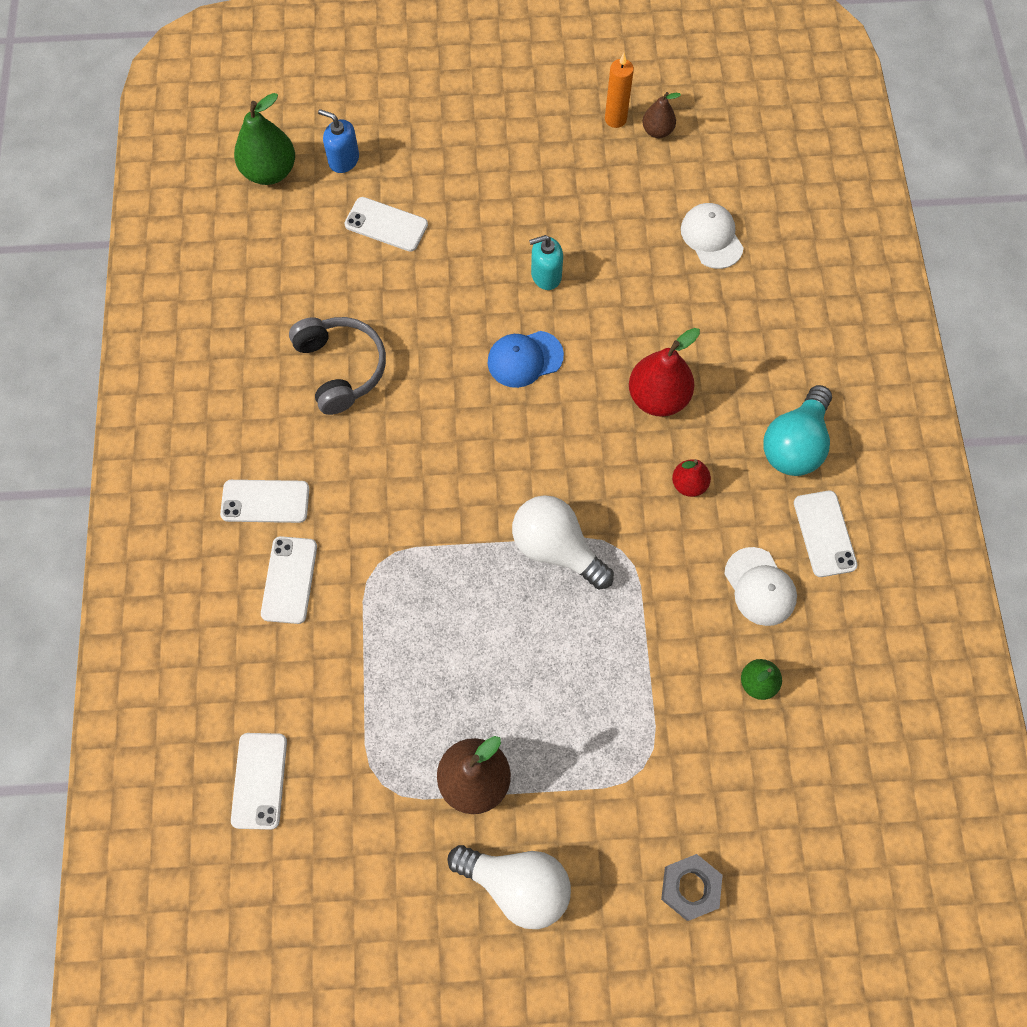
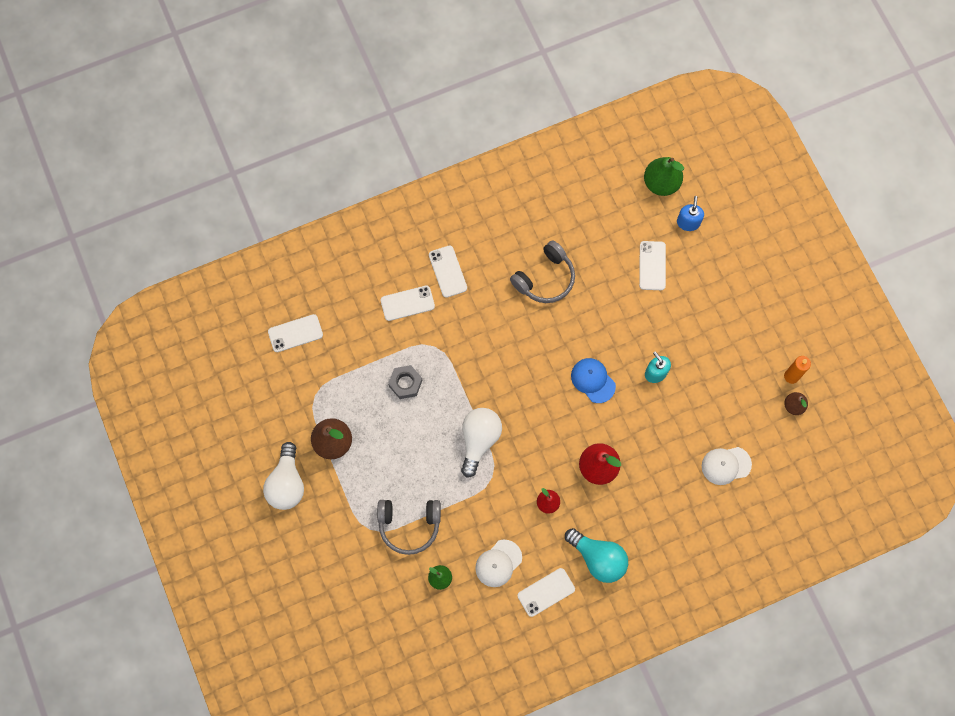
camera: 70 degrees right, 5 degrees up
(656, 702) = (409, 525): none -> grey headphones
(690, 887) = (315, 574): grey nut -> grey nut (405, 383)
(711, 237) = (726, 465): white cap -> white cap turned 150 degrees counterclockwise
(794, 444) = (598, 558): turquoise light bulb -> turquoise light bulb turned 150 degrees counterclockwise

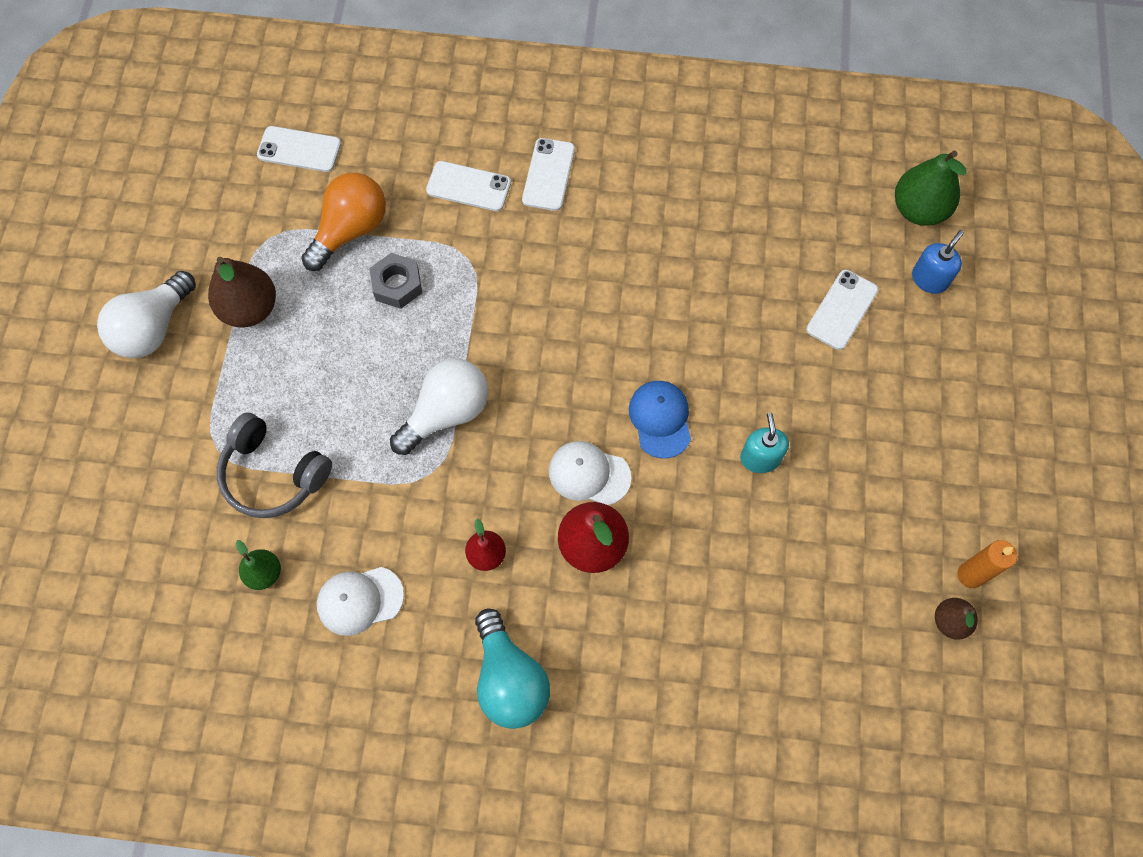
camera: 30 degrees right, 5 degrees down
(358, 365) = (350, 230): none -> orange light bulb
(545, 278) = (676, 250): grey headphones -> none
(546, 592) = (400, 684): white phone -> none
(726, 465) = (790, 651): white cap -> white cap (589, 474)

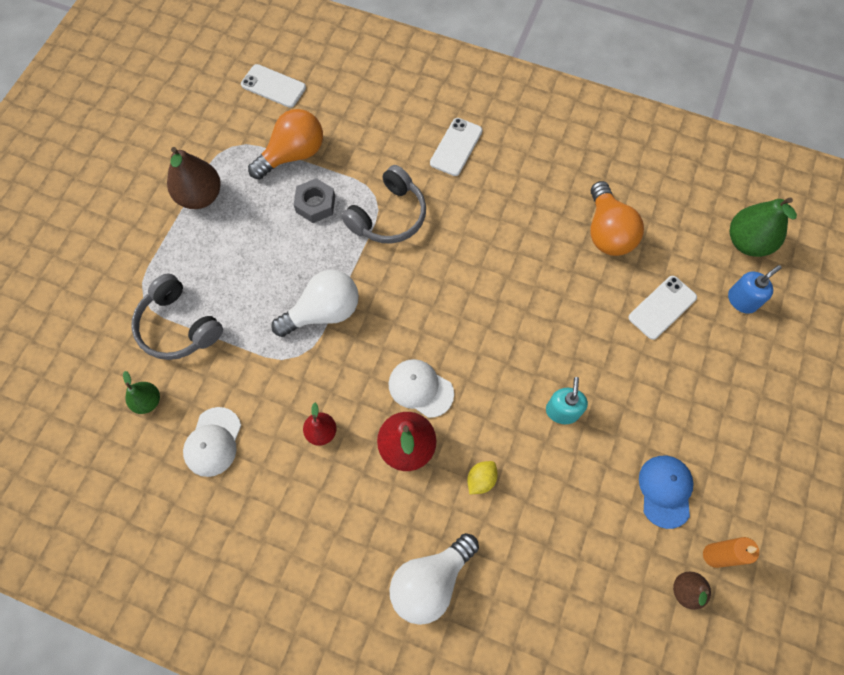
camera: 15 degrees right, 0 degrees up
(153, 328) = (125, 194): white light bulb -> white light bulb (430, 581)
(359, 600) = (213, 442): white cap -> white cap turned 75 degrees counterclockwise
(468, 186) = (392, 142): white phone -> none
(491, 278) = (388, 216): none -> grey headphones
(509, 679) = (310, 538): turquoise light bulb -> none
(660, 419) = (490, 359): blue cap -> blue cap (665, 491)
(689, 560) = (481, 479): none -> yellow lemon
(756, 236) = (607, 232): none -> orange light bulb

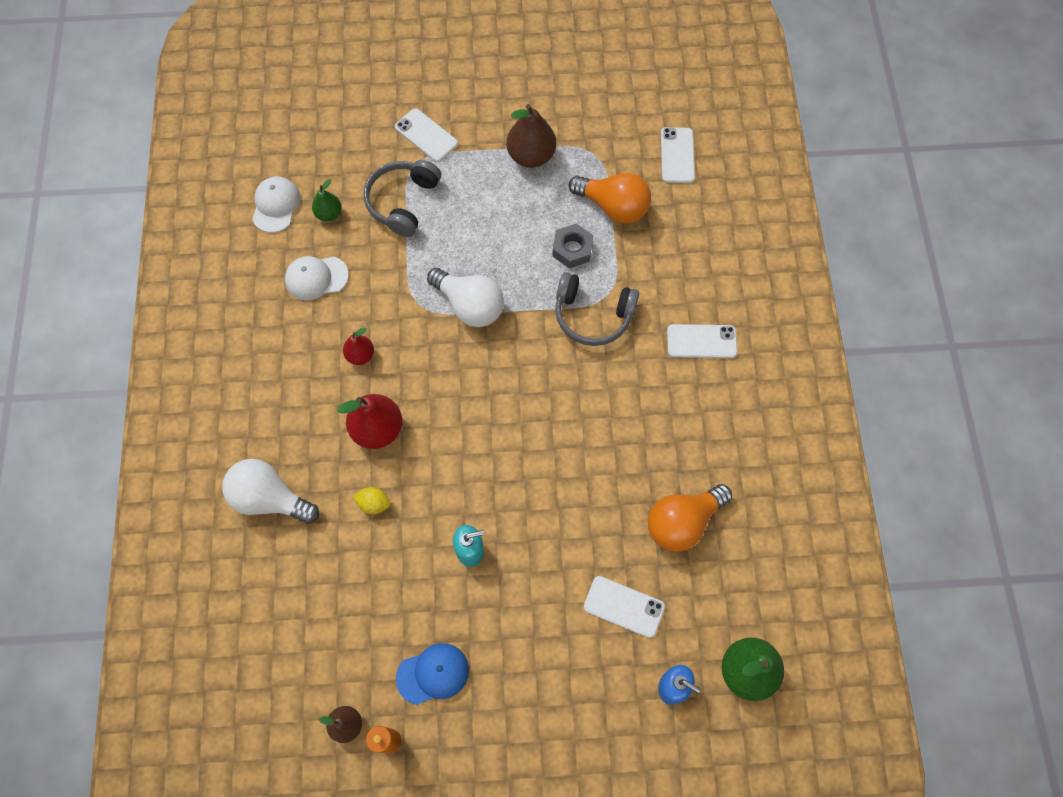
camera: 65 degrees right, 0 degrees up
(119, 276) = (426, 135): none -> white phone
(420, 388) = (435, 417): white cap -> white cap (276, 205)

